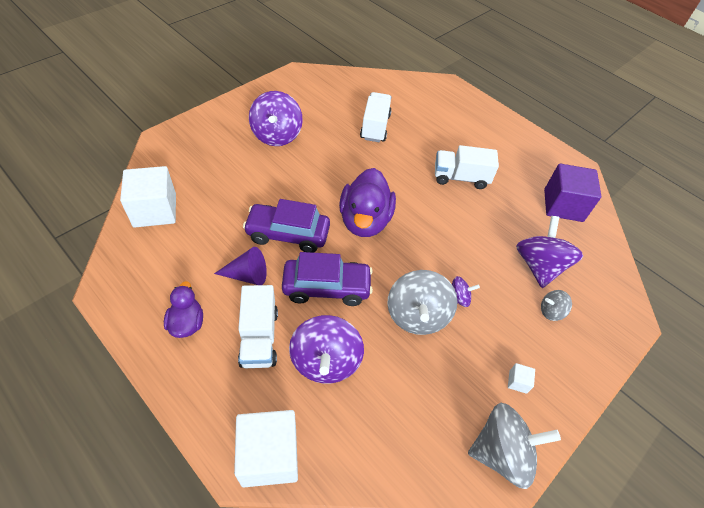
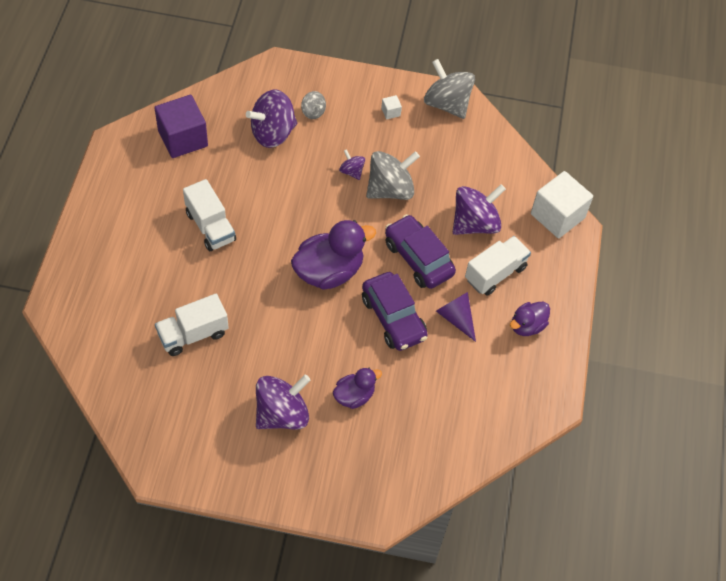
camera: 125 degrees left, 5 degrees up
(155, 210) = (461, 438): white cube -> none
(250, 175) = (354, 396): none -> purple duck

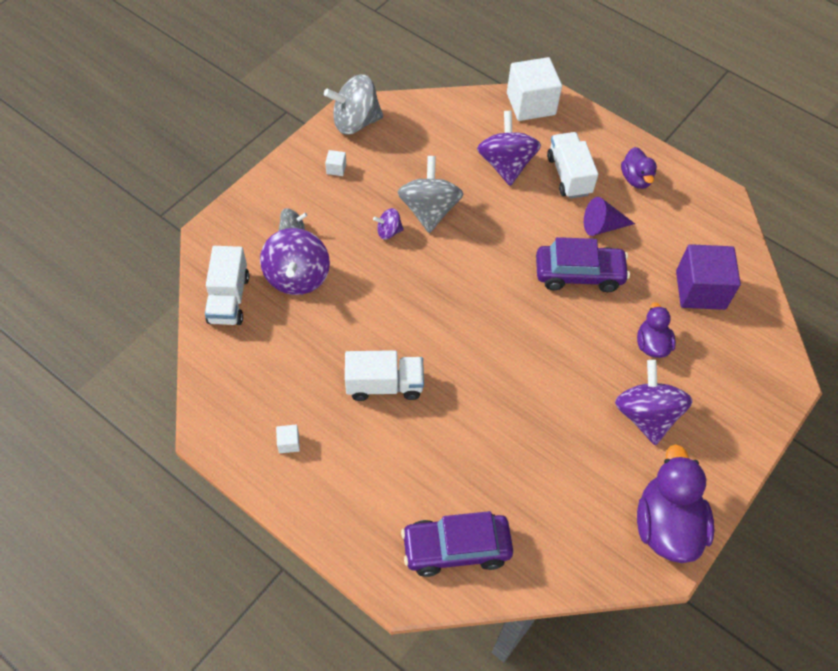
camera: 60 degrees left, 0 degrees up
(131, 190) = (289, 443): none -> white cube
(183, 138) = (249, 363): purple cube -> purple cube (700, 290)
(193, 334) = (513, 458): white truck -> white truck (229, 299)
(329, 271) = (498, 303): purple duck -> purple duck (666, 525)
(418, 258) = (522, 225): purple car -> purple car (456, 548)

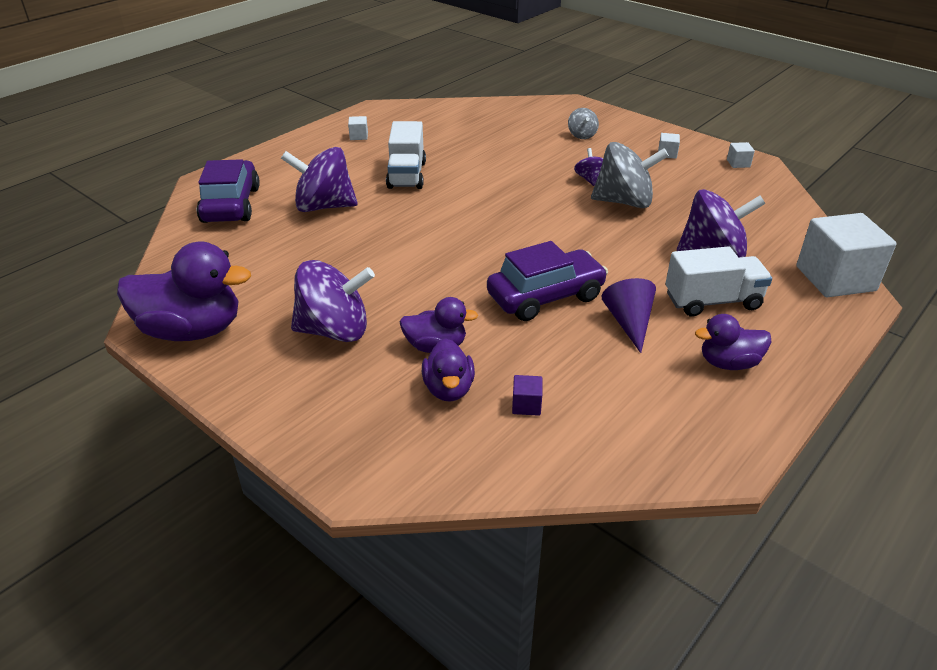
camera: 95 degrees right, 20 degrees down
(229, 299) = (503, 111): white truck -> none
(297, 277) = (528, 137): purple spinning top -> purple spinning top (324, 206)
(355, 122) = (738, 163): grey spinning top -> white cube
(579, 274) = (545, 297): purple car -> purple car turned 120 degrees counterclockwise
(695, 334) = (448, 389): none -> purple duck
(700, 290) = (526, 405): purple cube -> purple cube, size x0.40

